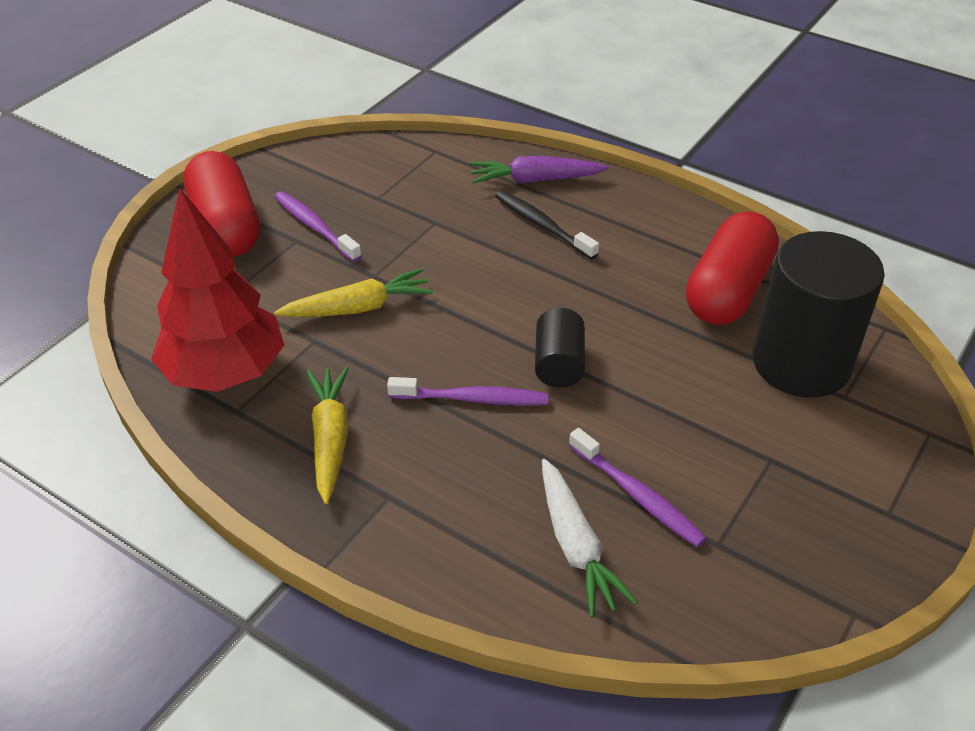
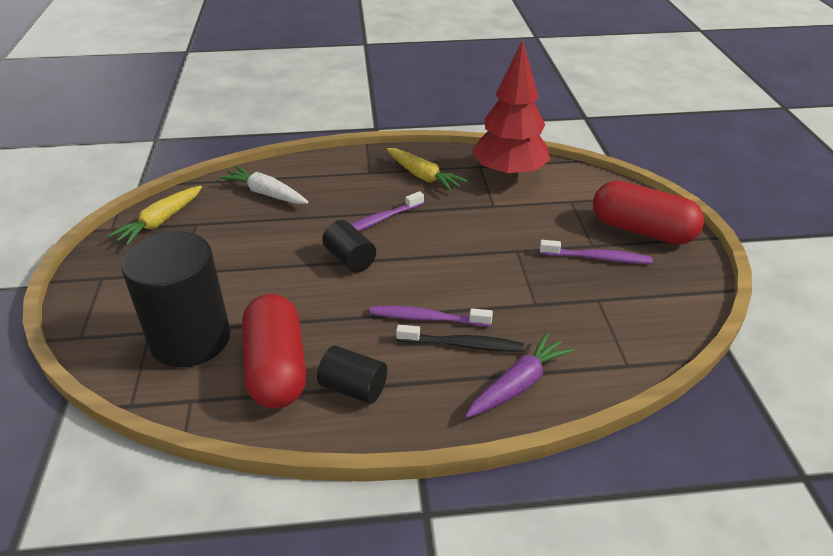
camera: 140 degrees right, 5 degrees down
(358, 308) = (497, 230): yellow carrot -> yellow carrot (160, 222)
(637, 495) = (251, 223): purple toothbrush -> purple toothbrush (427, 318)
(670, 242) = (353, 388): none -> black cylinder

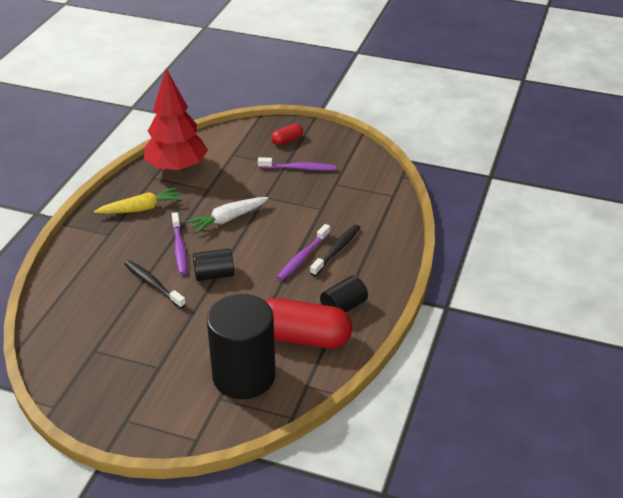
camera: 65 degrees left, 0 degrees up
(160, 222) = (72, 372): yellow carrot -> none
(266, 193) = (86, 299): white carrot -> white carrot (227, 219)
(309, 224) = (153, 284): none -> black toothbrush
(518, 384) = (382, 240): purple carrot -> none
(597, 258) = (299, 168): purple toothbrush -> purple toothbrush turned 60 degrees clockwise
(642, 230) = (287, 140): red capsule -> red capsule, size x0.46

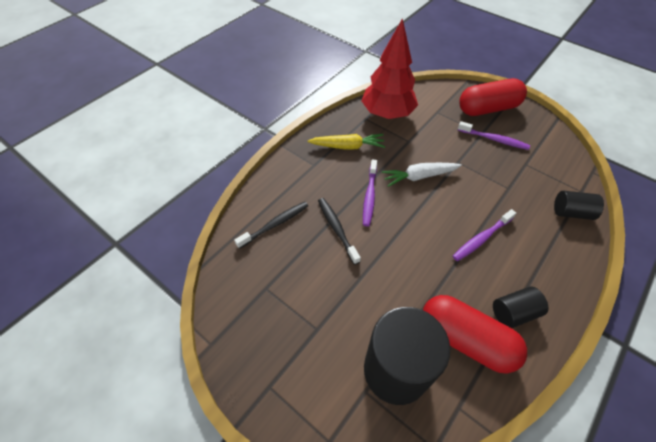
camera: 20 degrees right, 15 degrees up
(214, 275) = (394, 234): black cylinder -> black cylinder (571, 212)
(287, 140) = (488, 109): red capsule -> red capsule, size x2.15
(336, 250) = (516, 239): black toothbrush -> black toothbrush (275, 224)

